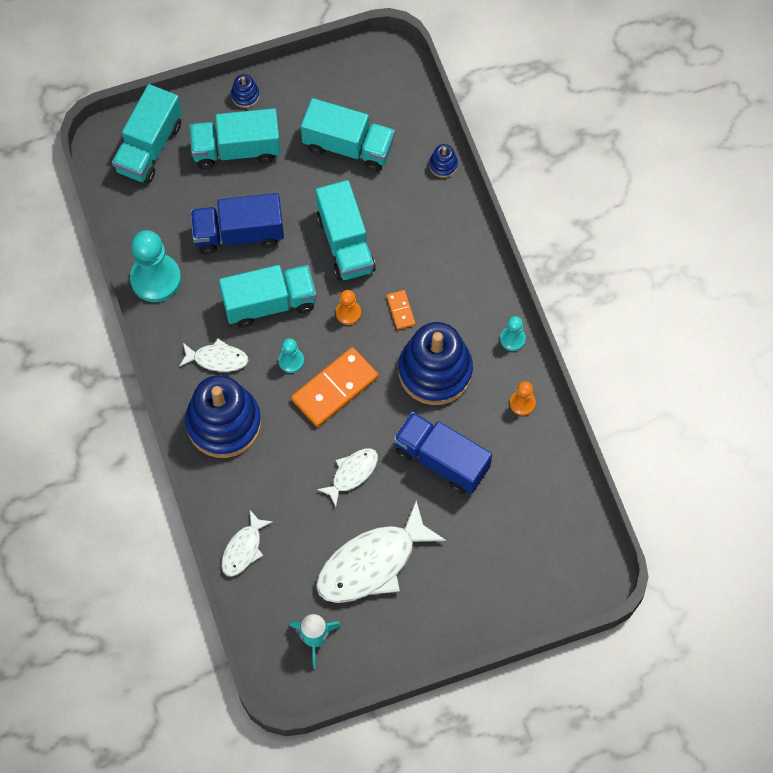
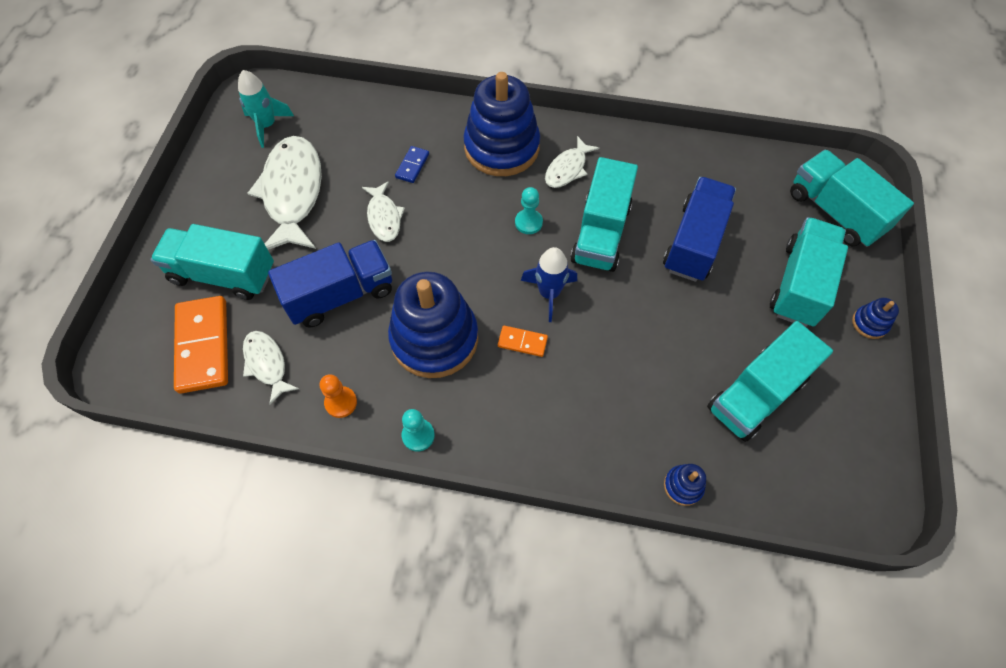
camera: 120 degrees right, 5 degrees down
(155, 279) = (679, 158): turquoise pawn -> none
(243, 549) = (380, 113): white fish -> white fish (267, 364)
(286, 484) = (412, 166): none -> blue domino
(335, 388) = (476, 244): orange domino -> orange domino (203, 346)
(345, 243) = (632, 330): turquoise truck -> turquoise truck (223, 274)
(348, 313) = (549, 293): orange pawn -> blue rocket

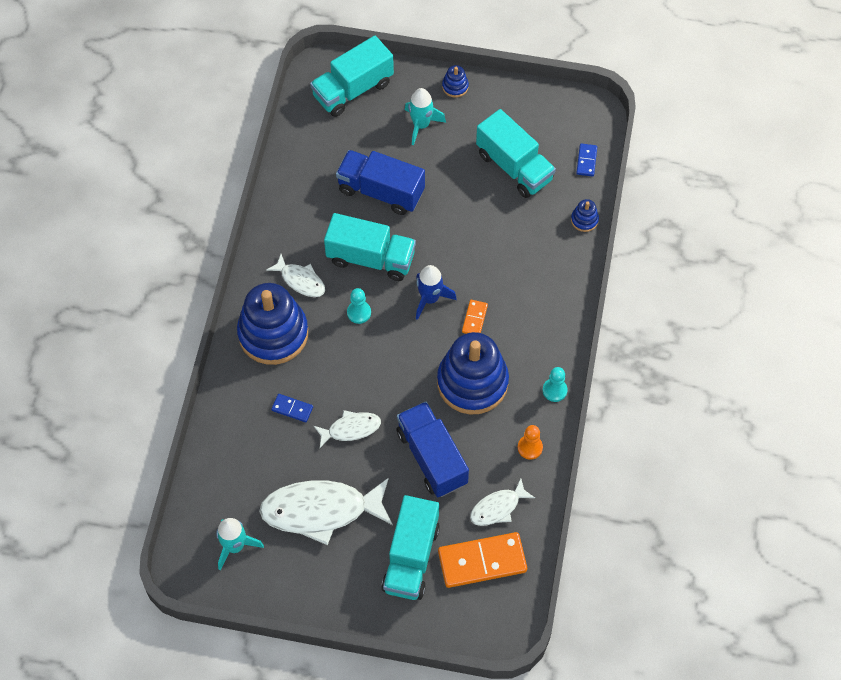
camera: 90 degrees left, 0 degrees up
(784, 493) = (586, 161): none -> blue domino
(799, 284) = (421, 125): turquoise truck -> turquoise rocket

